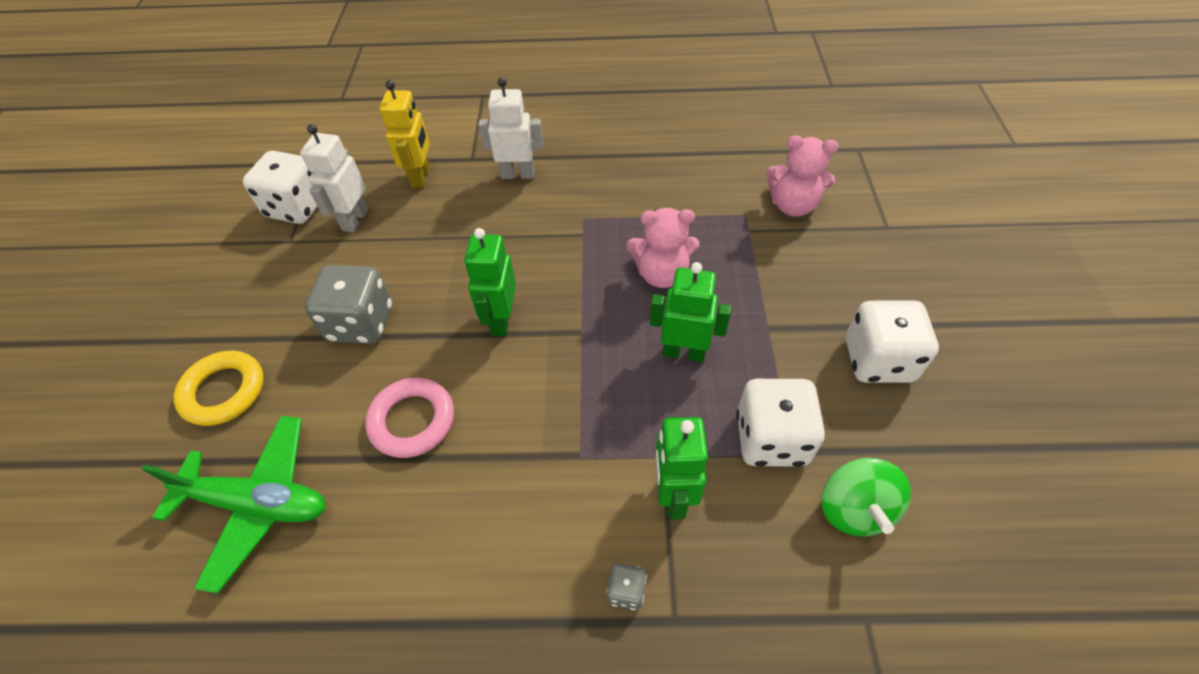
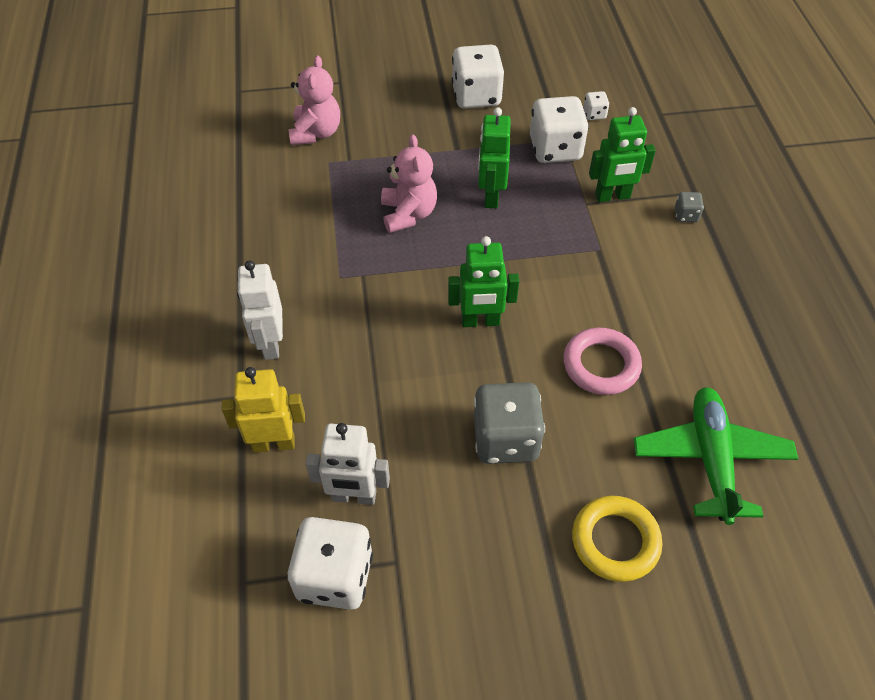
camera: 100 degrees left, 0 degrees up
(854, 509) = (594, 114): green spinning top -> white dice

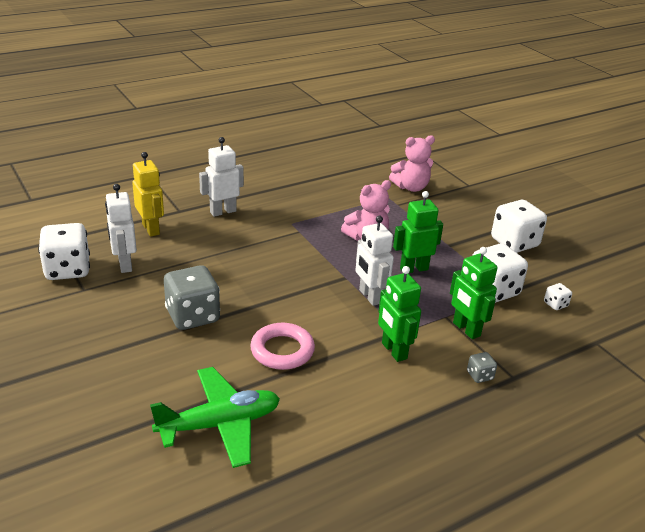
camera: 65 degrees right, 20 degrees down
(480, 321) = (289, 286): green robot -> green robot (393, 351)
(528, 253) = (370, 296): none -> white robot
(615, 541) = (126, 382): yellow ring -> none

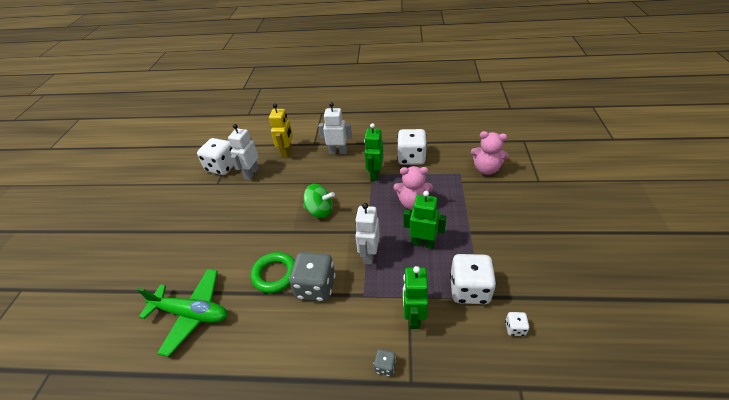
camera: 40 degrees right, 10 degrees up
(192, 316) = (251, 225): grey dice -> grey dice (315, 287)
(268, 275) = (320, 211): none -> green spinning top
(282, 350) = (275, 274): pink ring -> green ring
(393, 351) = (343, 310): green robot -> green robot (375, 174)
(514, 243) = (531, 250): white dice -> white dice (411, 158)

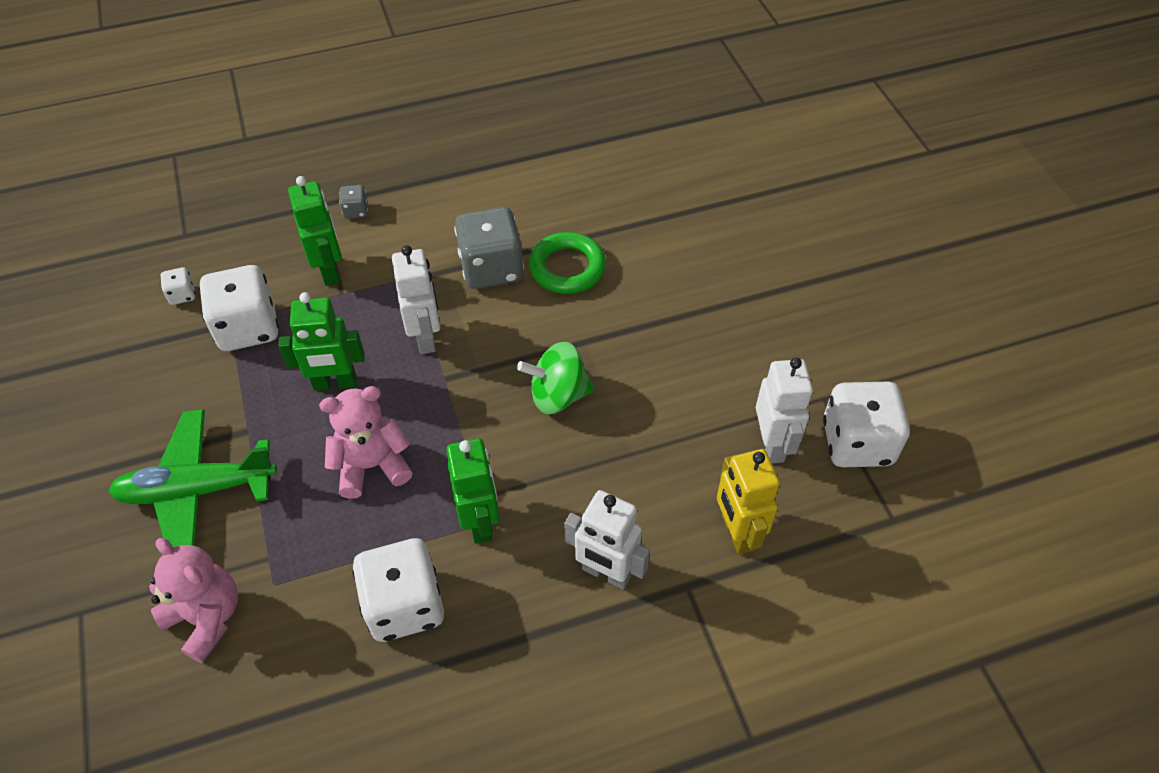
camera: 155 degrees right, 10 degrees up
(191, 314) = (649, 192): green plane -> green plane (197, 490)
(338, 152) = (606, 573): white robot -> white robot turned 45 degrees clockwise
(486, 169) = (206, 617): pink teddy bear -> pink teddy bear turned 45 degrees clockwise

